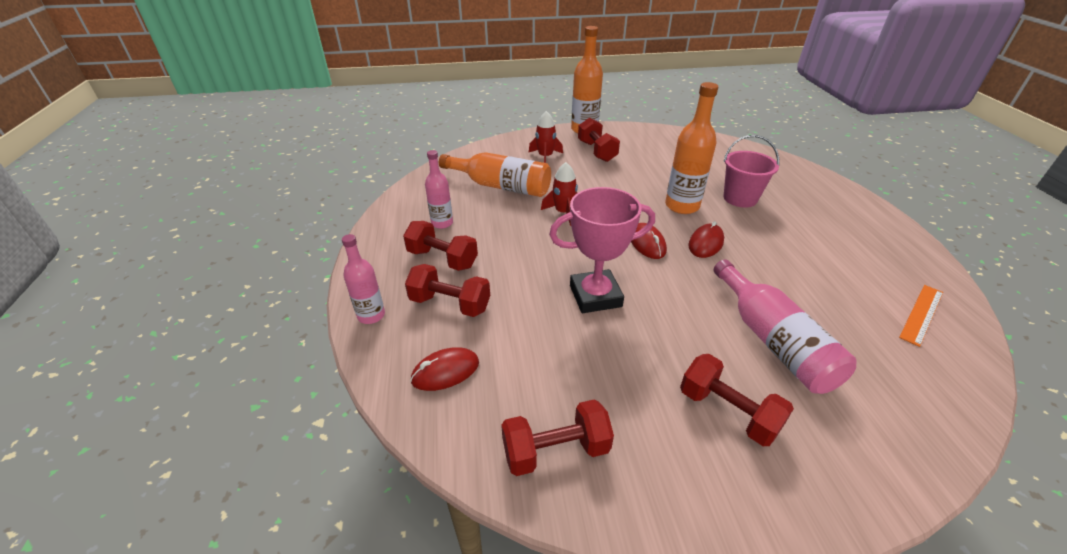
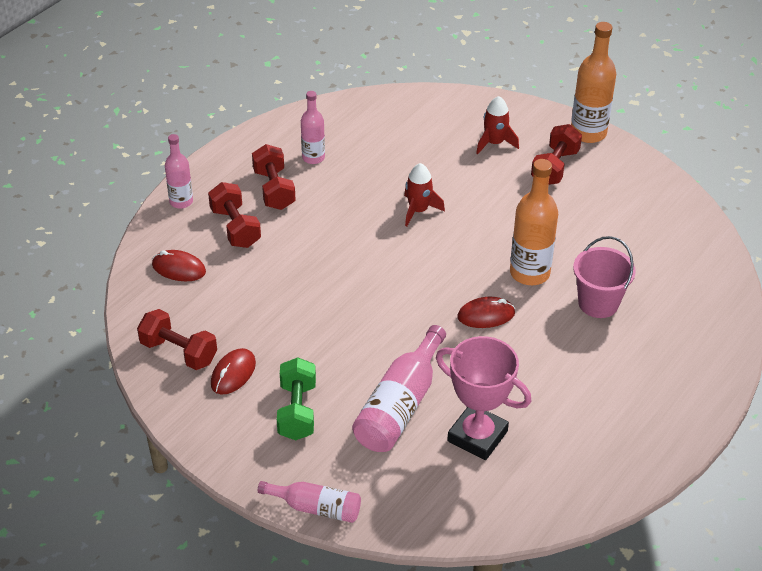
camera: 45 degrees right, 5 degrees up
(501, 186) = (407, 151): orange bottle -> none
(595, 296) = (334, 291): pink trophy -> pink trophy (477, 436)
(647, 243) = (439, 282): red mouse -> red mouse (233, 374)
(728, 412) = (297, 411): red dumbbell -> green dumbbell
(890, 489) = (316, 508): none -> pink bottle
(921, 314) = (546, 479): orange ruler -> none

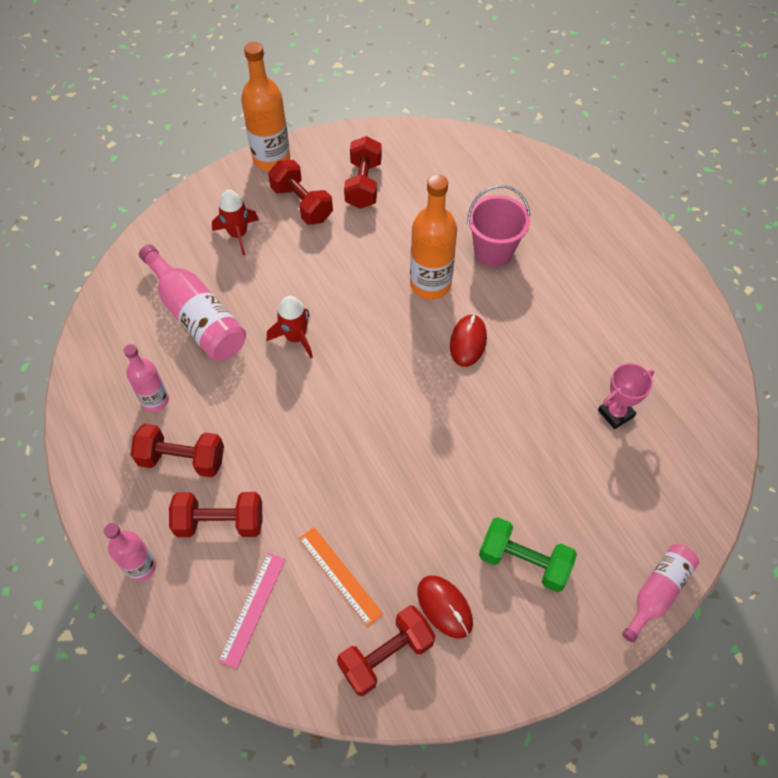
camera: 65 degrees left, 15 degrees up
(179, 268) = (253, 609): red mouse -> pink ruler
(228, 306) = (340, 575): none -> orange ruler
(400, 405) = (553, 463): pink bottle -> pink bottle (197, 317)
(477, 436) = (615, 413): pink trophy -> pink trophy, size x0.58
(606, 196) = (363, 184): none -> red dumbbell

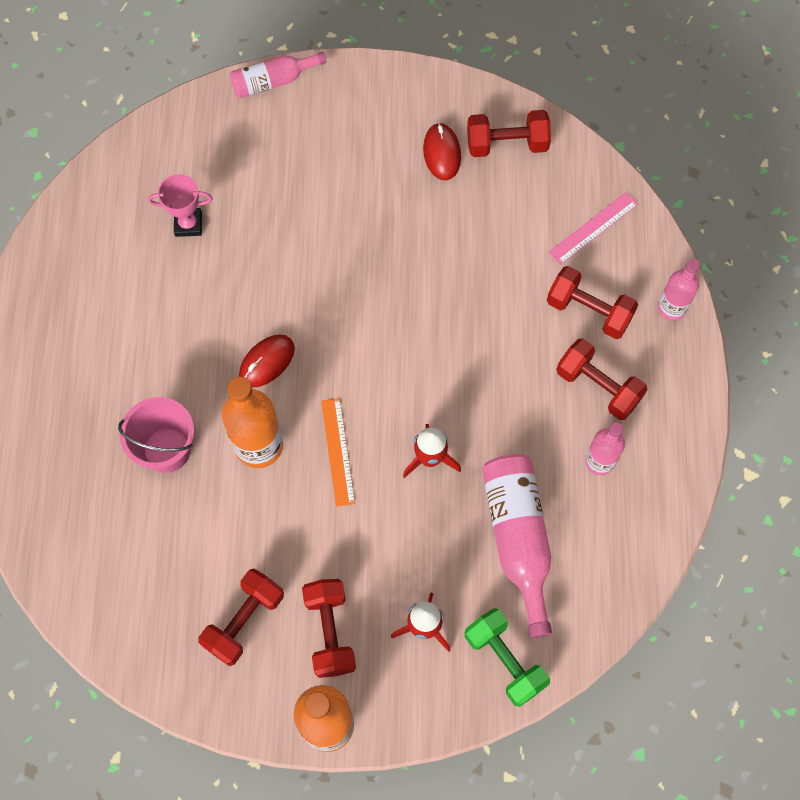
camera: 150 degrees left, 10 degrees up
(340, 575) = (510, 217): orange ruler -> orange ruler (337, 452)
(524, 561) = (357, 152): green dumbbell -> green dumbbell (504, 660)

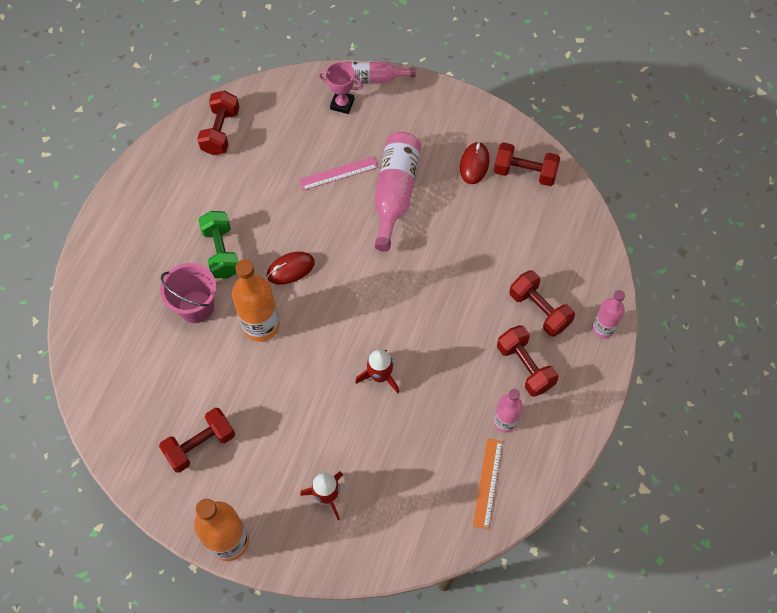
camera: 20 degrees right, 5 degrees down
(188, 224) = (274, 157): pink trophy -> pink trophy (342, 104)
(330, 631) = (258, 474): red dumbbell -> red dumbbell (221, 131)
(337, 452) = (315, 349): orange ruler -> orange ruler (487, 483)
(504, 660) = (376, 542): green dumbbell -> green dumbbell (221, 252)
(518, 538) = (421, 456): pink bottle -> pink bottle (395, 193)
(593, 228) = (565, 252): pink ruler -> pink ruler (338, 173)

